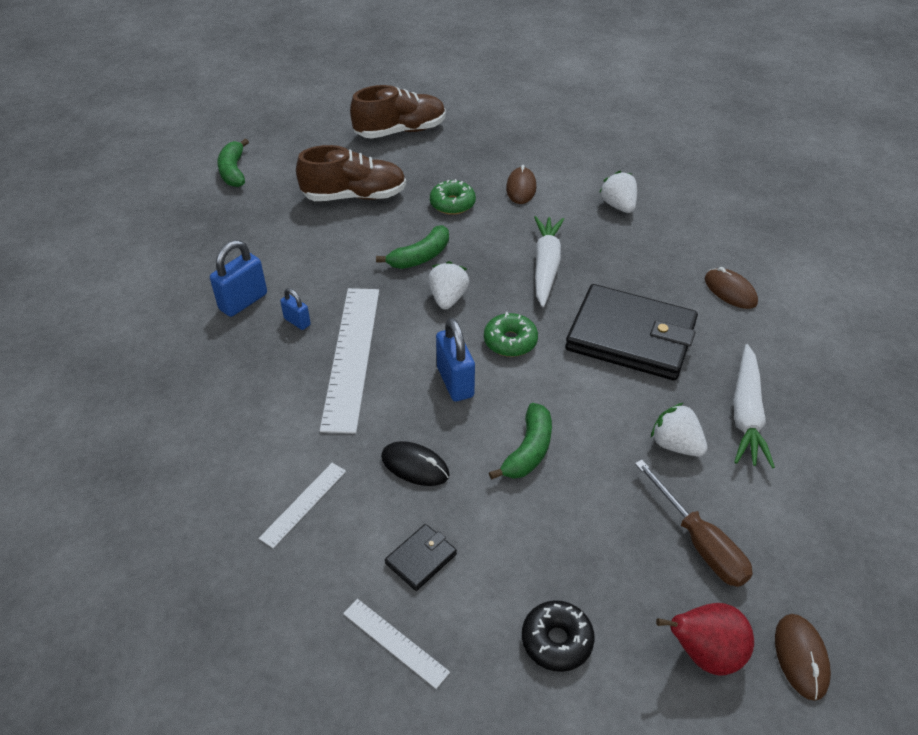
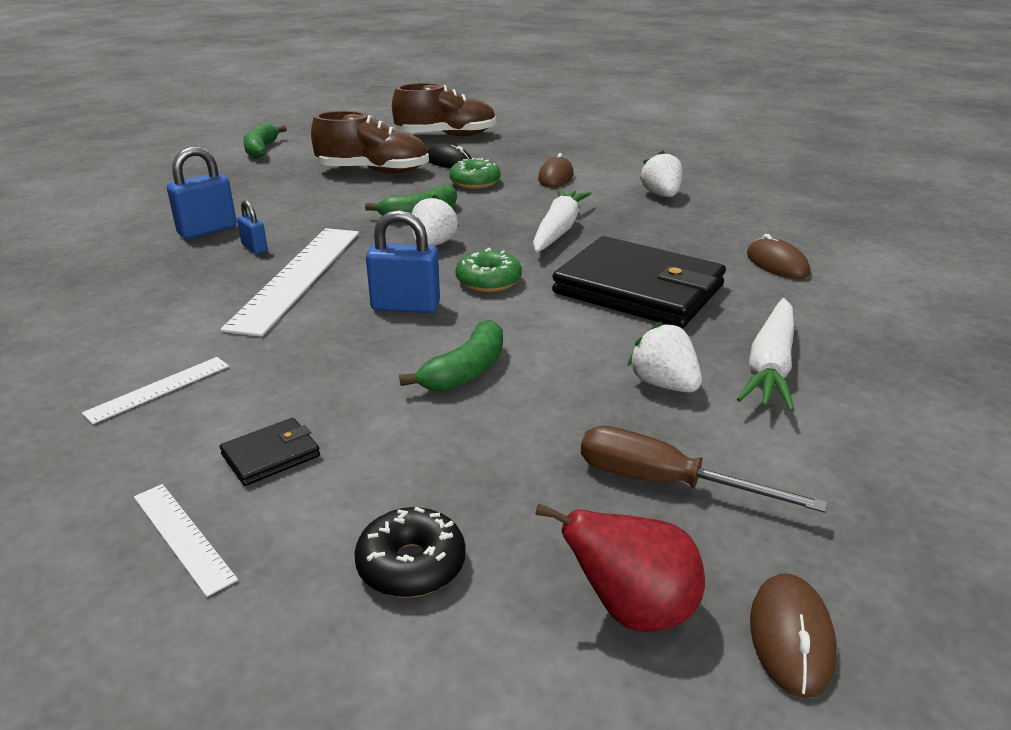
camera: 10 degrees right, 15 degrees down
(415, 466) = (315, 370): black mouse -> black mouse (448, 162)
(455, 382) = (405, 306): blue padlock -> blue padlock turned 75 degrees counterclockwise
(699, 542) = (665, 483): brown screwdriver -> brown screwdriver turned 135 degrees clockwise

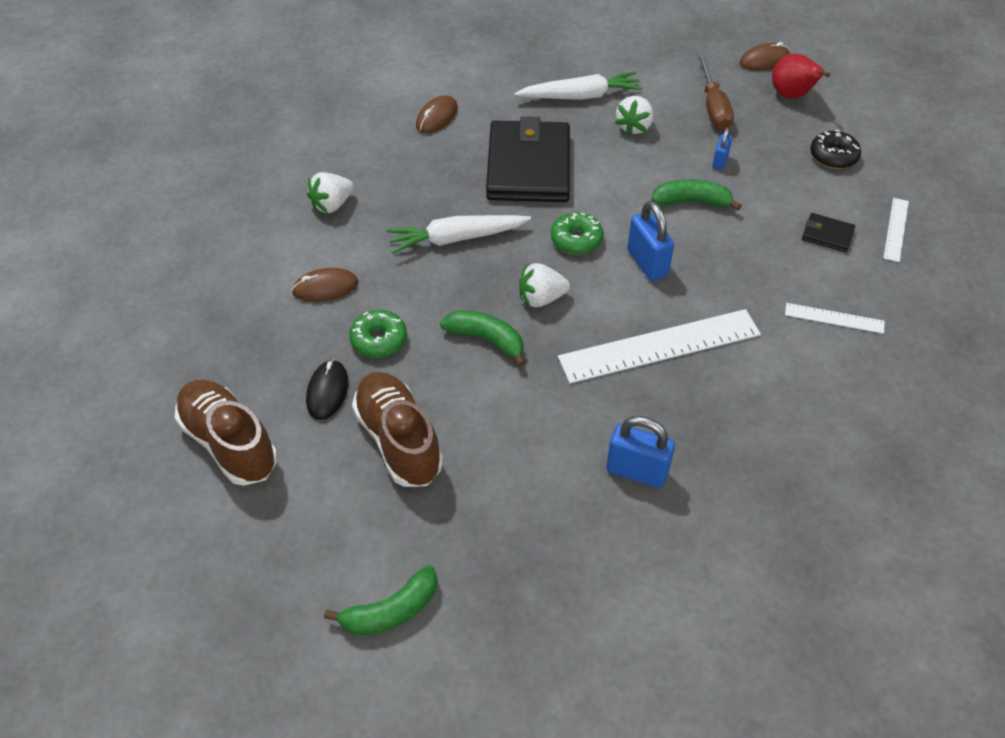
camera: 120 degrees left, 20 degrees up
(254, 248) = (639, 408): blue padlock -> blue padlock (720, 161)

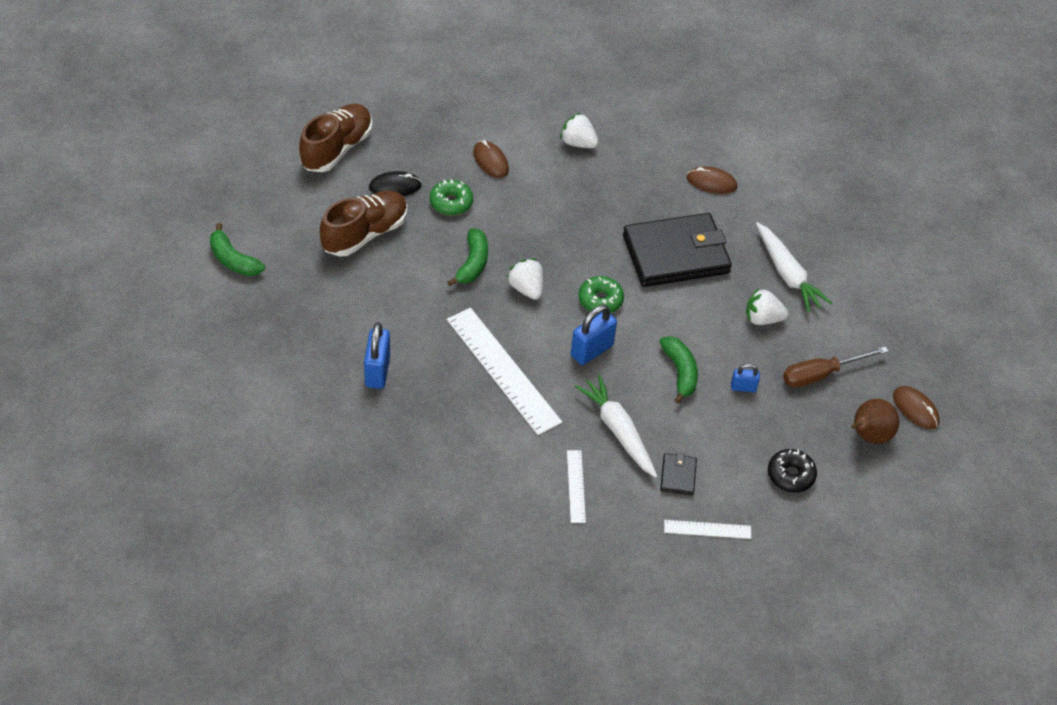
camera: 70 degrees right, 0 degrees up
(456, 239) = (571, 225): white carrot -> white carrot (618, 431)
(792, 96) = (868, 436): red pear -> brown pear

